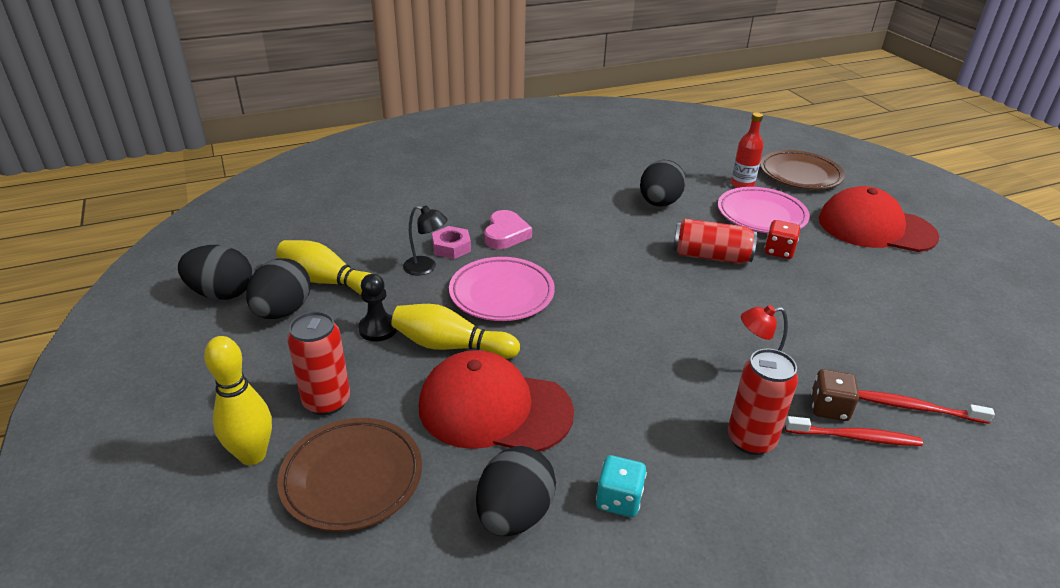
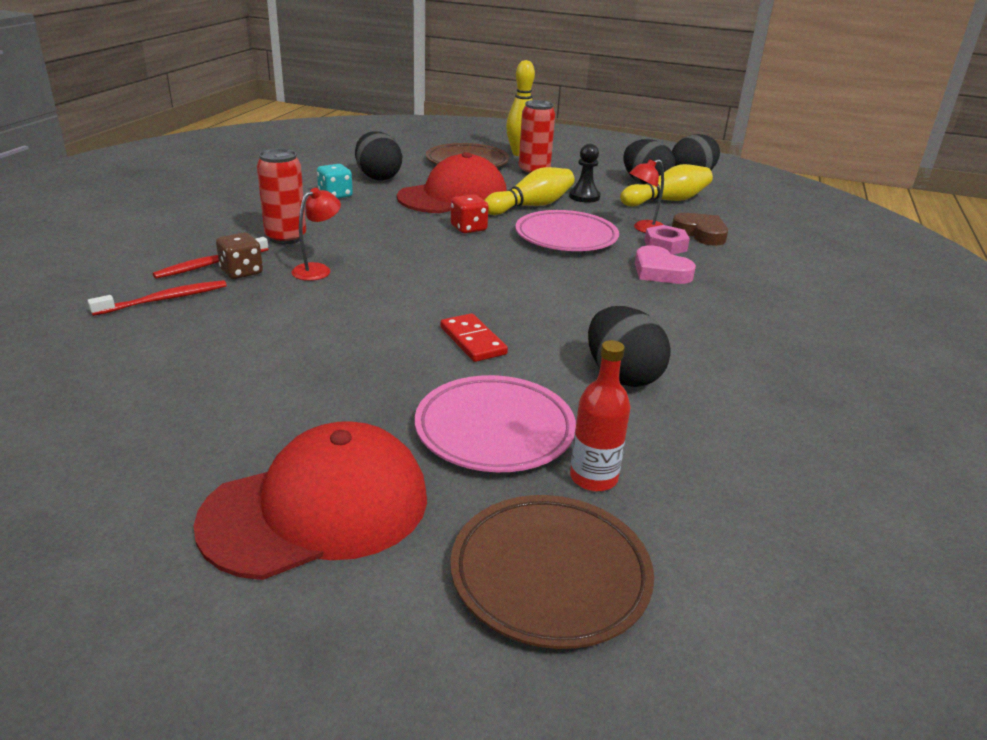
camera: 130 degrees right, 5 degrees down
(399, 242) = (700, 233): none -> brown heart
(426, 268) = (643, 229): black lamp -> red lamp
(711, 256) = (472, 341): red can -> red domino
(778, 251) = (412, 385): red dice -> red dice (468, 228)

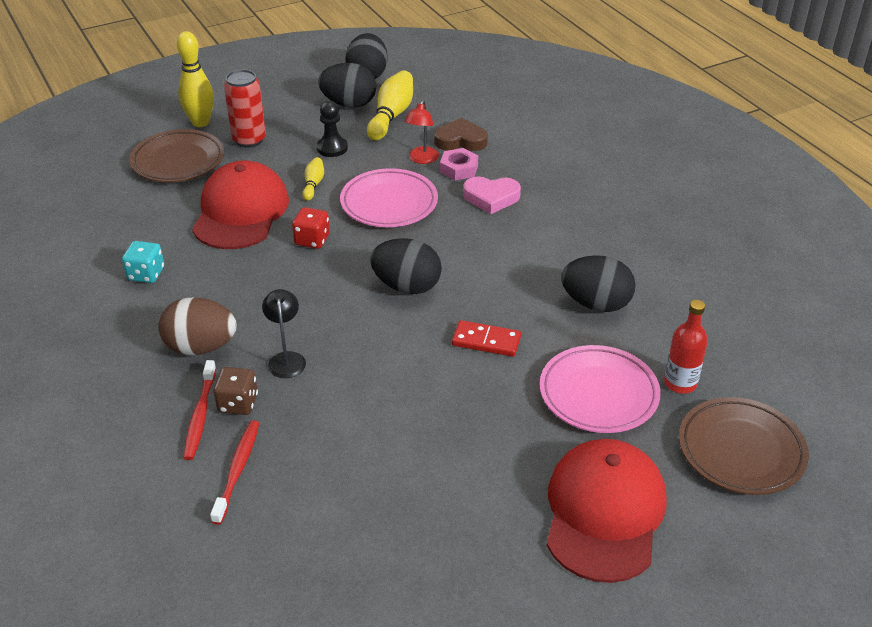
camera: 45 degrees left, 10 degrees up
(286, 238) = (201, 347): red can -> brown egg
(318, 270) = (286, 359): red lamp -> black lamp
(378, 177) = (139, 228): black egg -> black egg (407, 286)
(530, 206) = (313, 184): yellow bowling pin -> yellow bowling pin, size x0.53

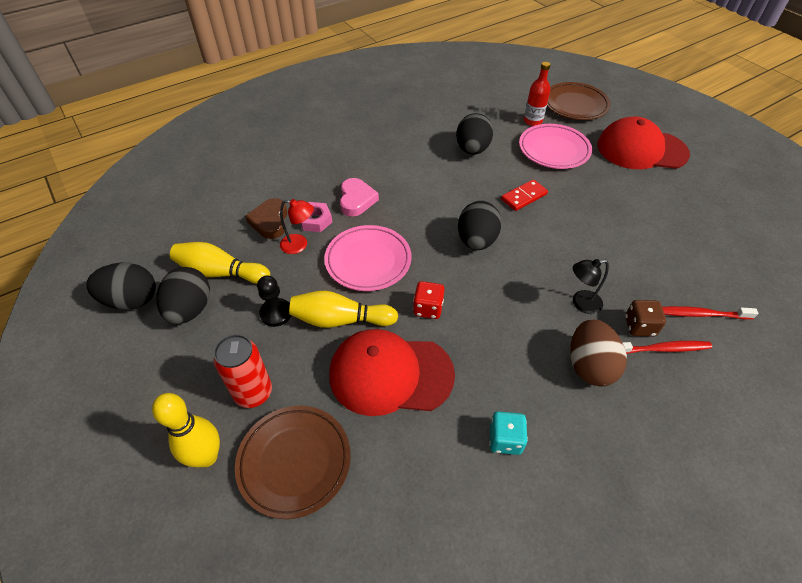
camera: 95 degrees left, 10 degrees up
(313, 184) = (341, 320): yellow bowling pin -> yellow bowling pin, size x1.89
(486, 341) = (524, 197): red domino -> red domino turned 45 degrees clockwise

